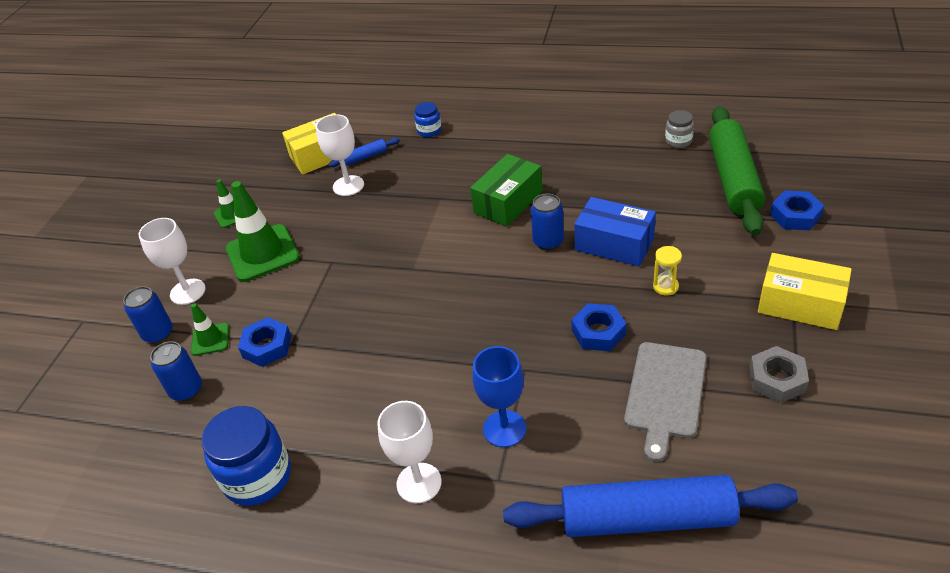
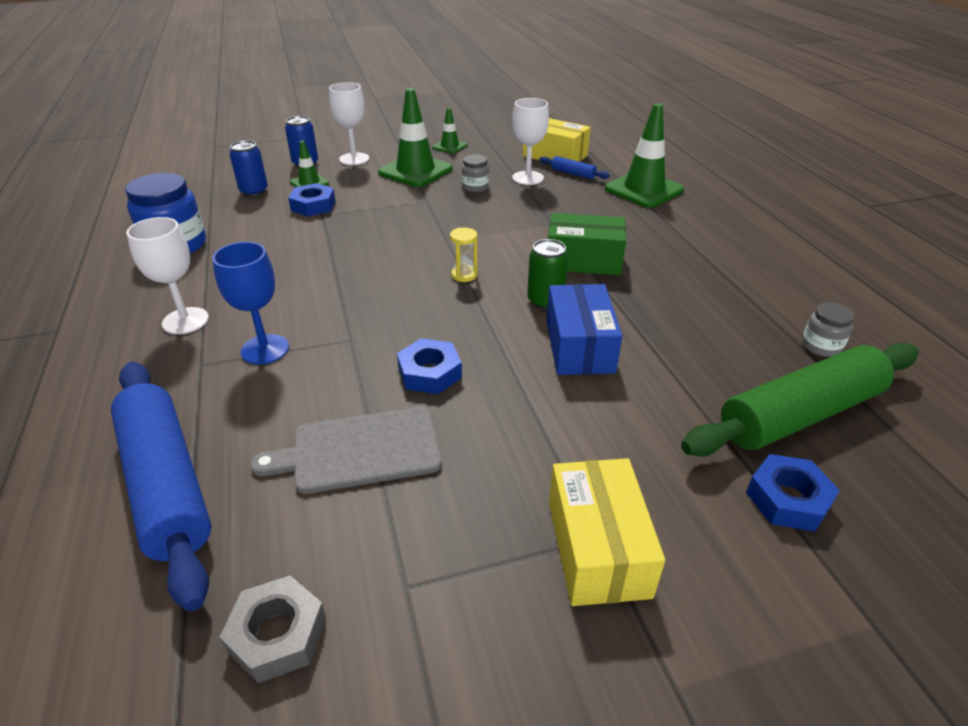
camera: 55 degrees right, 5 degrees down
(334, 223) = (475, 187): none -> grey jar
(429, 131) = (643, 190): blue jar -> green traffic cone
(548, 242) = (545, 301): blue can -> green can
(665, 286) = (538, 405): yellow hourglass -> yellow hourglass (464, 275)
(777, 379) = (432, 554): grey nut -> grey nut (277, 634)

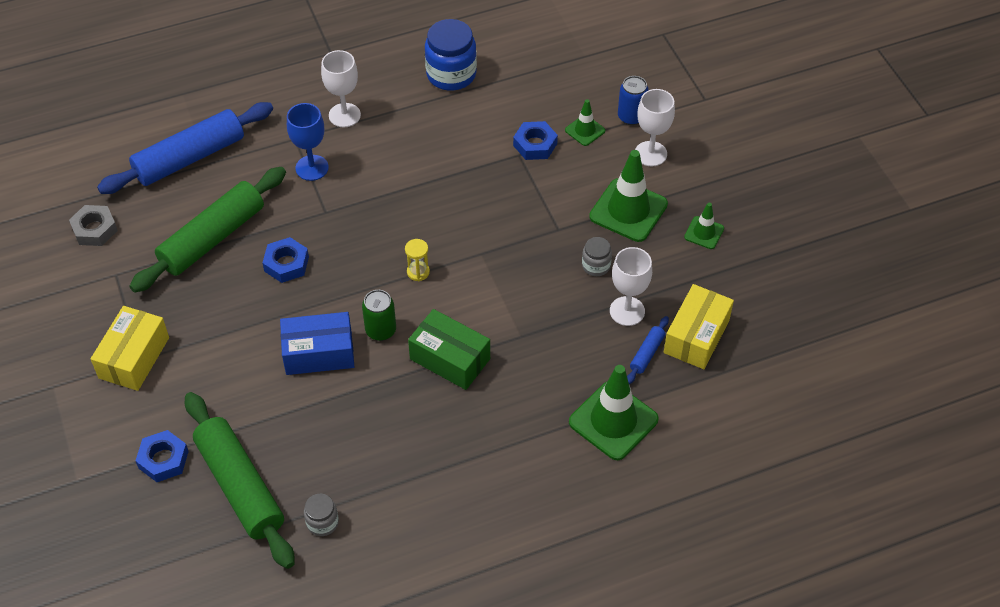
camera: 85 degrees right, 15 degrees up
(254, 191) = (559, 95): blue can -> none
(359, 450) = (212, 238): grey cutting board -> green rolling pin
(583, 260) = (450, 359): green box -> green box turned 60 degrees counterclockwise
(597, 548) = (134, 357): yellow box -> yellow box turned 60 degrees counterclockwise

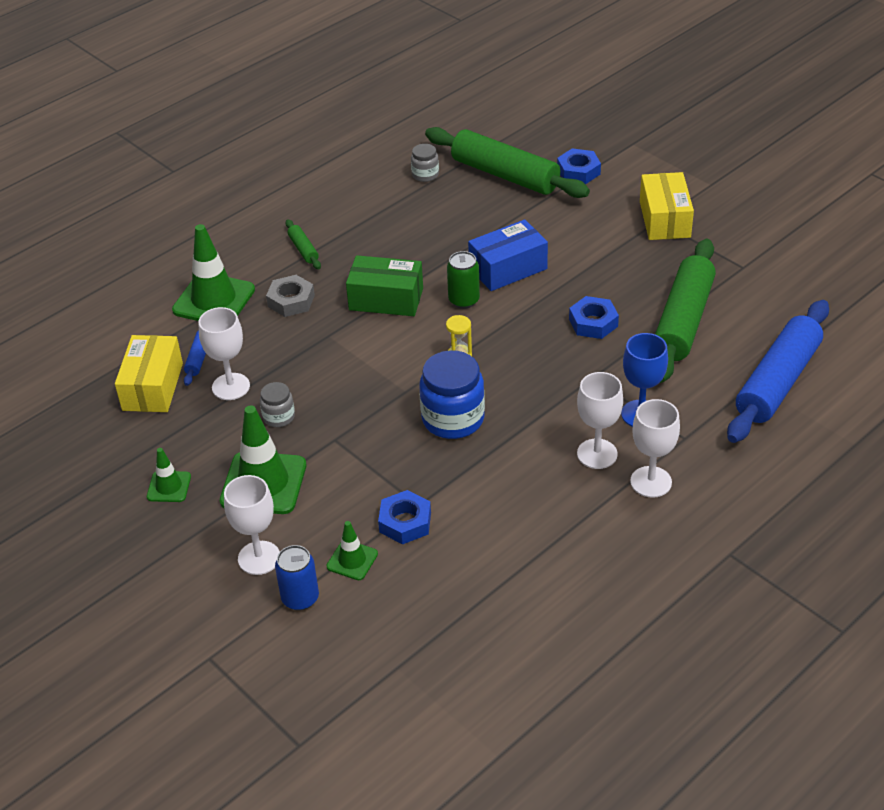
camera: 160 degrees right, 10 degrees down
(95, 229) = (801, 293): grey nut -> grey nut (291, 301)
(367, 148) = (597, 454): none -> white goblet
(451, 74) = (559, 577): blue jar -> blue jar (453, 419)
(501, 457) = (303, 249): none -> green rolling pin

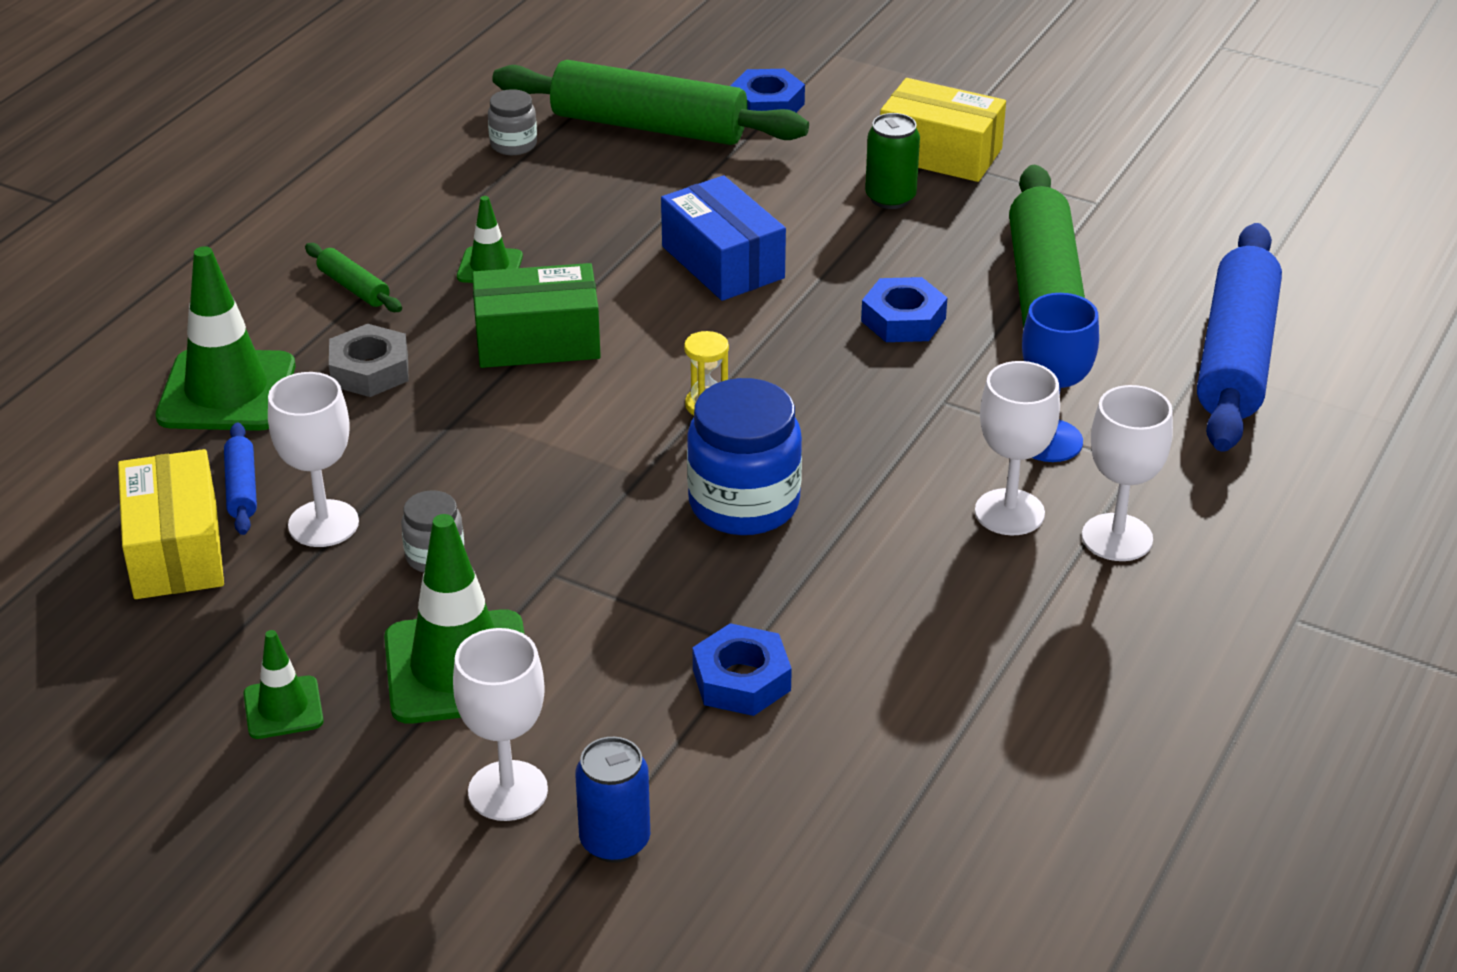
camera: 20 degrees left, 5 degrees down
(352, 560) = (678, 759): green traffic cone -> green traffic cone (490, 267)
(464, 300) = (672, 321): green can -> green can (890, 198)
(508, 268) = (722, 262): blue box -> blue box turned 75 degrees counterclockwise
(664, 219) = (940, 153): yellow box -> yellow box turned 45 degrees counterclockwise

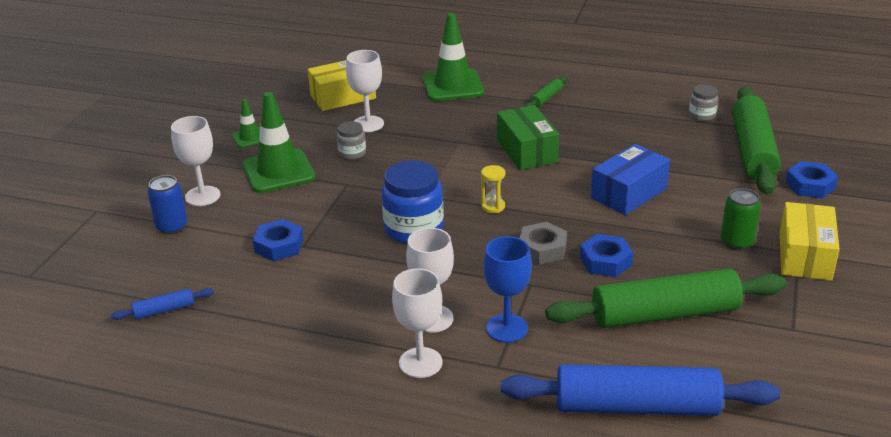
camera: 80 degrees right, 5 degrees down
(241, 488) = (387, 102): blue rolling pin -> blue rolling pin (164, 310)
(370, 370) = (482, 114): grey nut -> grey nut (542, 249)
(490, 267) = (583, 128): green traffic cone -> none

